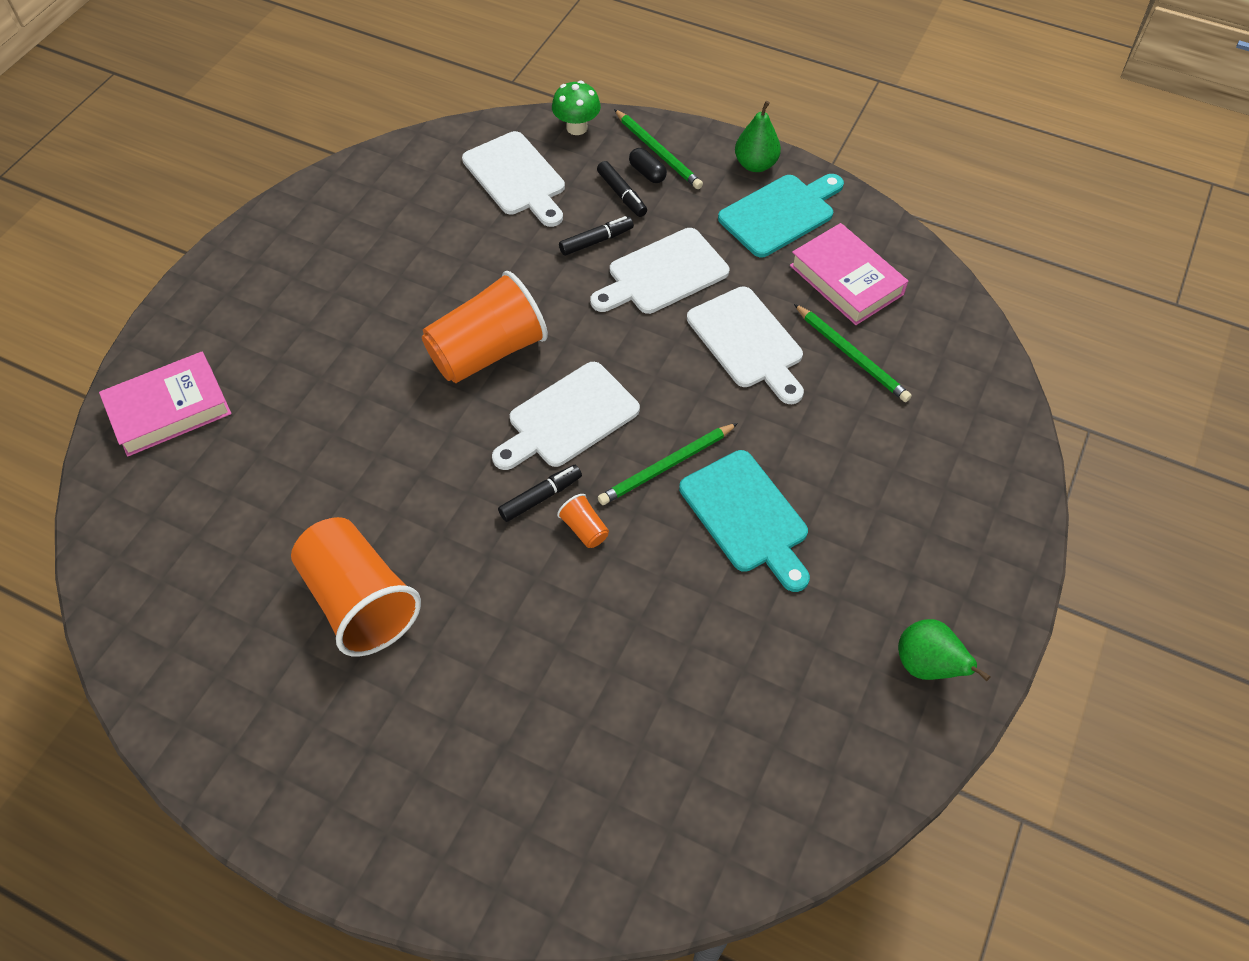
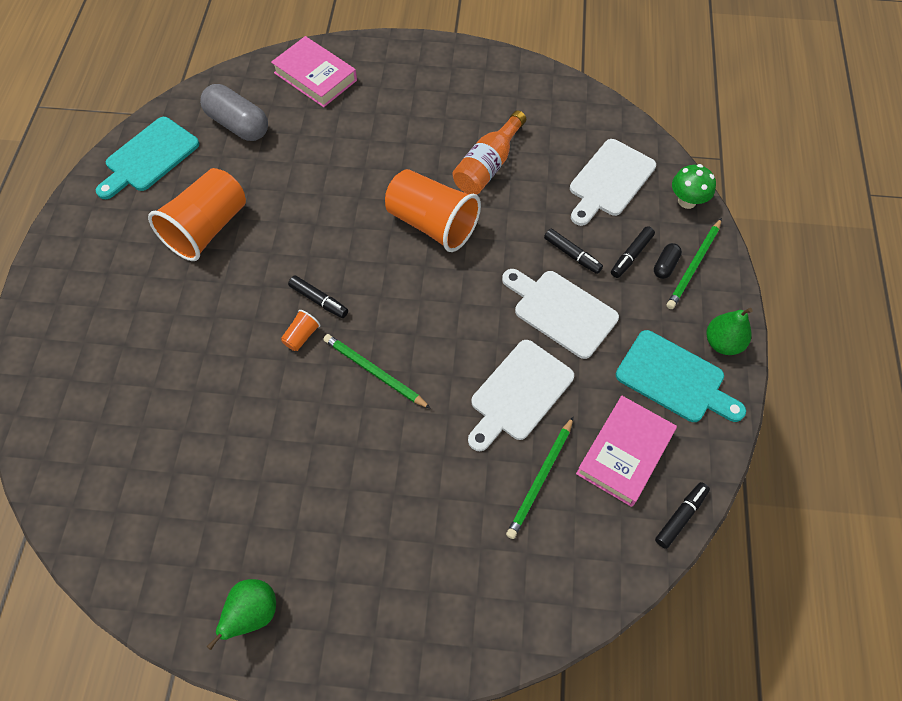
camera: 70 degrees right, 5 degrees up
(195, 522) = (238, 124): none -> grey capsule
(432, 274) = (488, 165): none -> orange bottle
(568, 418) = (393, 294): white cutting board -> none
(747, 516) = (348, 441): turquoise cutting board -> turquoise cutting board (149, 157)
(925, 262) = (681, 516): none -> black marker

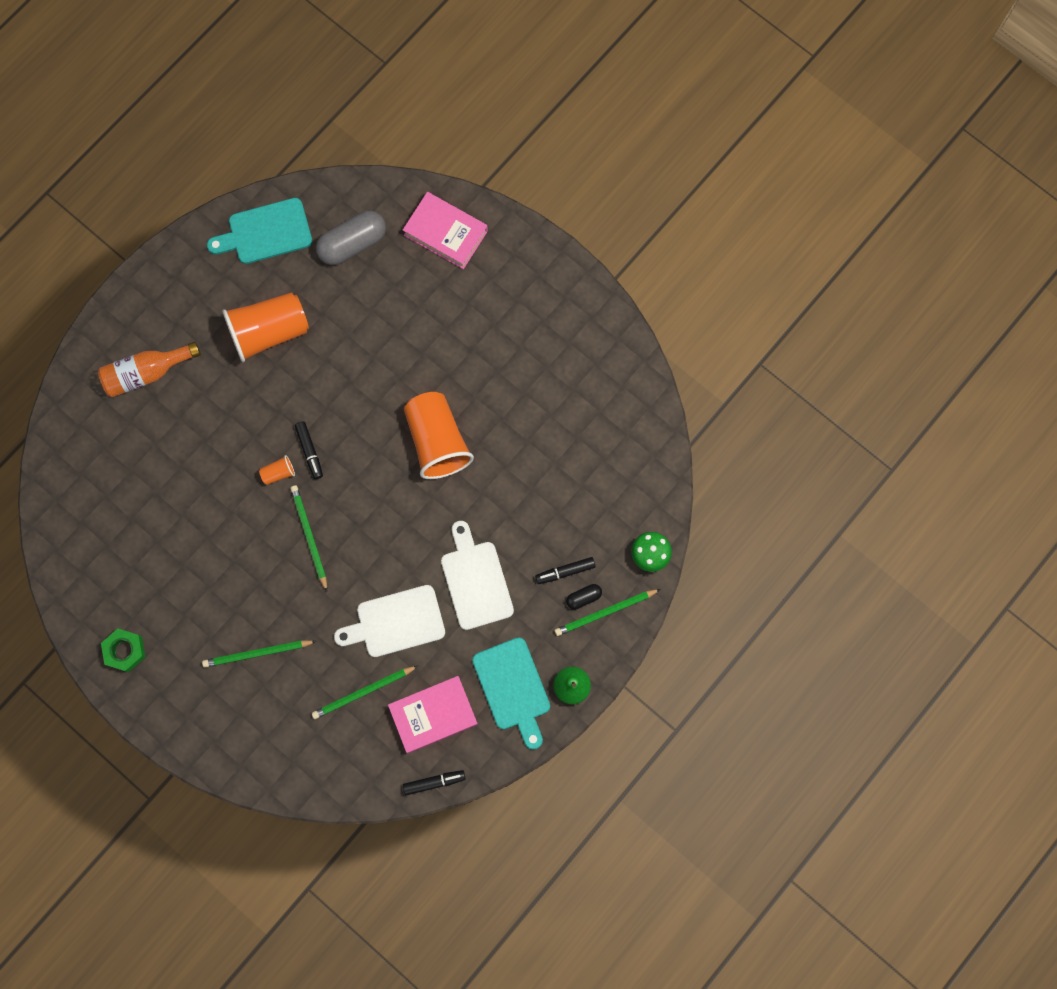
camera: 35 degrees right, 15 degrees up
(238, 124) = (352, 244): grey capsule -> grey capsule turned 75 degrees clockwise
(253, 613) = (125, 651): green pear -> green nut
(315, 77) = (445, 233): pink book -> pink book turned 45 degrees counterclockwise
(403, 515) = (257, 653): none -> green pencil
(488, 165) = (520, 416): orange bottle -> orange bottle (147, 373)
(572, 255) = (521, 540): black marker -> none
(609, 181) = (604, 495): white cutting board -> none

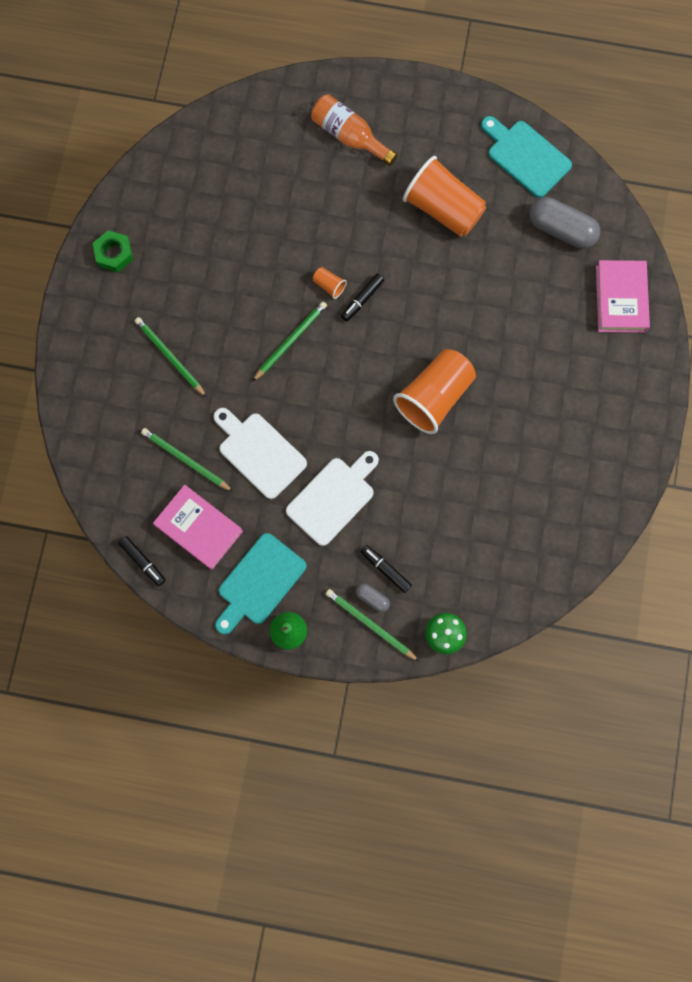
camera: 60 degrees right, 0 degrees up
(583, 597) = (372, 598): black capsule -> grey capsule

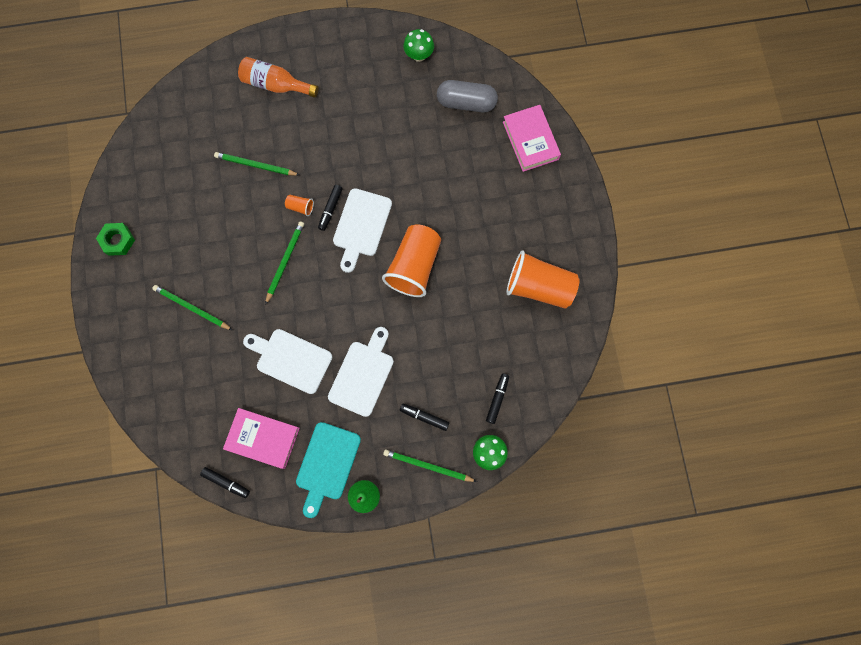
camera: 20 degrees left, 0 degrees up
(185, 460) = (233, 387): green pencil -> green pencil (255, 165)
(372, 598) = (422, 444): grey capsule -> none
(390, 330) = (361, 226): none -> white cutting board
(443, 209) = (369, 117): orange cup -> orange cup (539, 287)
(475, 579) = (497, 399): none -> black marker
(526, 156) = (419, 55): turquoise cutting board -> green mushroom

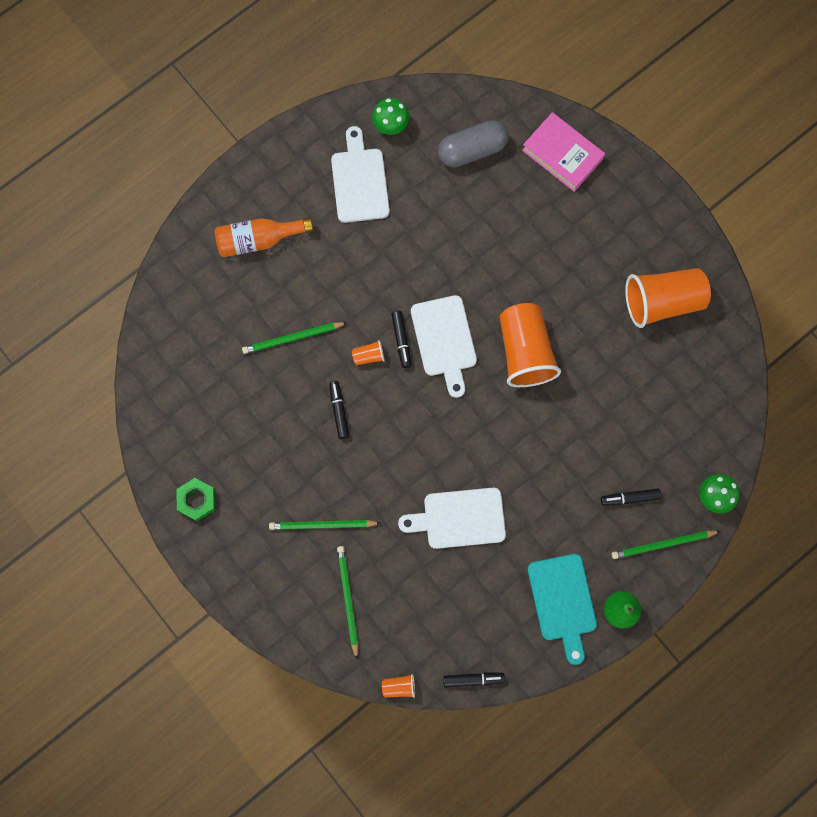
camera: 30 degrees left, 0 degrees up
(170, 455) = (399, 686): none -> orange cup
(263, 438) = (482, 614): pink book -> none
(285, 261) = (389, 422): green pencil -> green pencil (348, 600)
(363, 375) = (542, 491): white cutting board -> white cutting board (359, 181)
(497, 399) = (690, 438): black marker -> black marker (339, 411)

